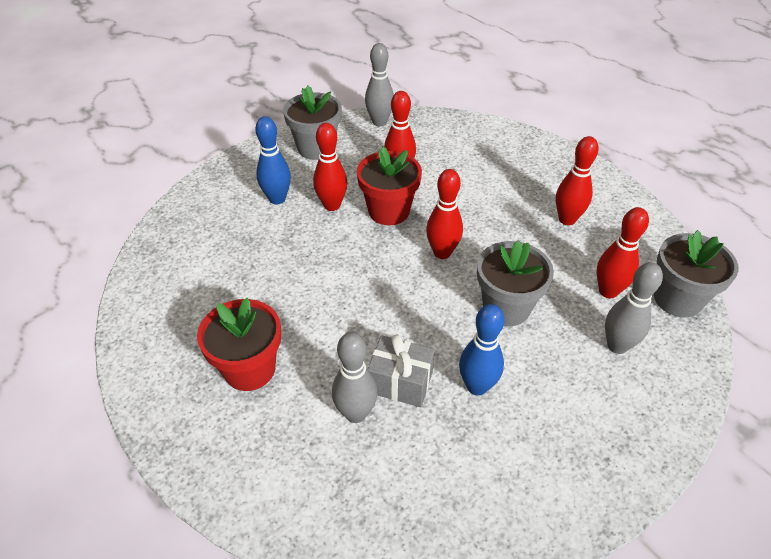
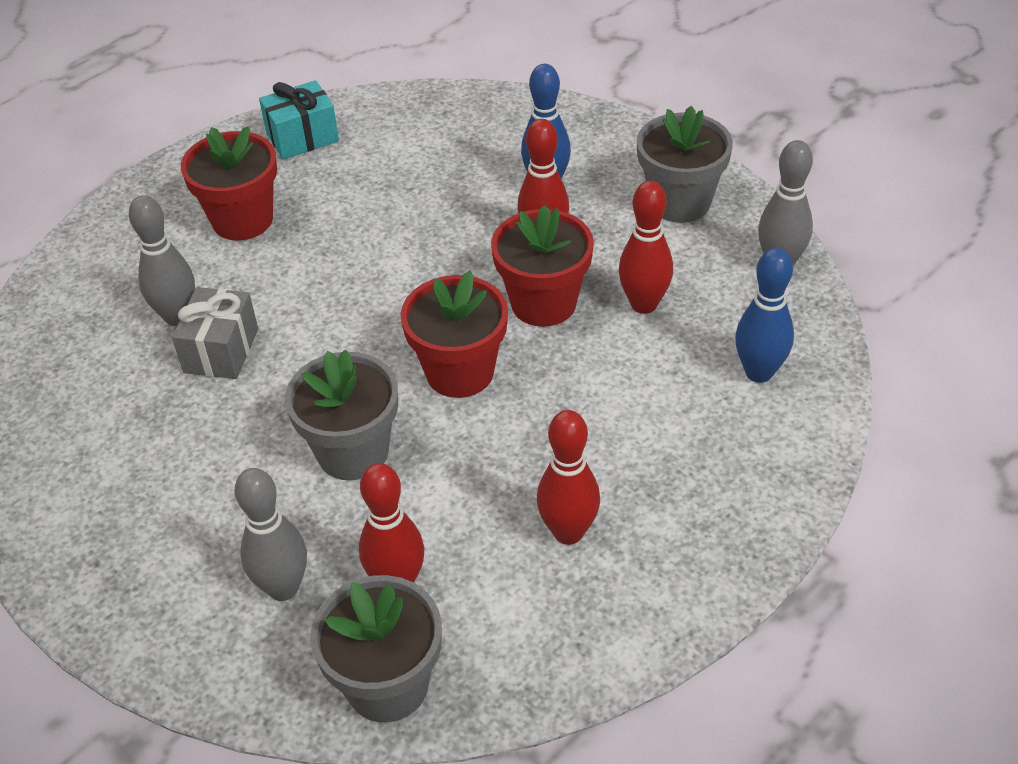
camera: 85 degrees right, 0 degrees up
(158, 327) = (302, 137): none -> turquoise gift
(442, 253) = (460, 372): red bowling pin -> red flower pot
(477, 386) = (213, 425): blue bowling pin -> blue bowling pin (759, 372)

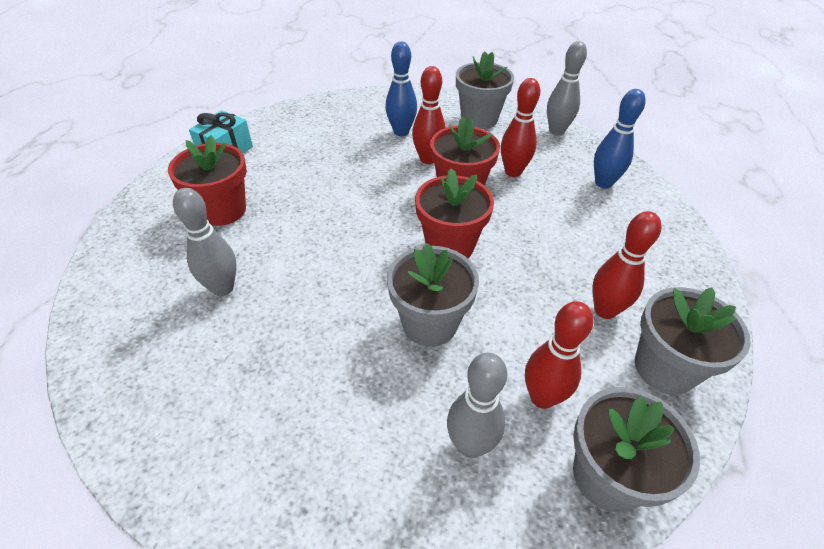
camera: 35 degrees left, 0 degrees up
(221, 350) = (276, 297): grey gift -> none
(567, 626) = (664, 368): none -> grey flower pot

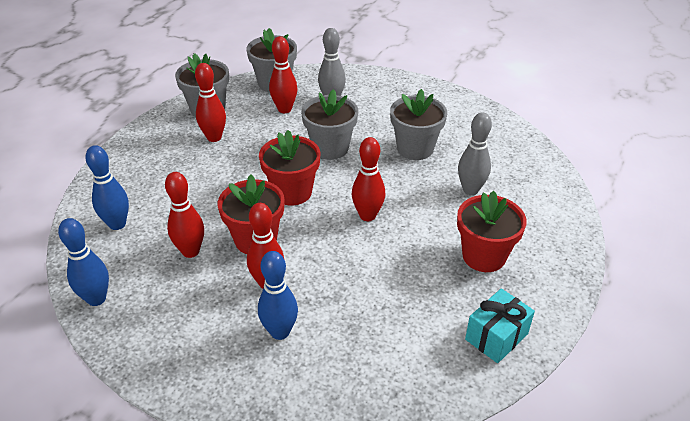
camera: 165 degrees left, 5 degrees down
(352, 232) = (367, 215): none -> red bowling pin
(479, 119) = (171, 337): grey flower pot -> grey flower pot (415, 148)
(556, 131) = (96, 299): grey bowling pin -> blue bowling pin

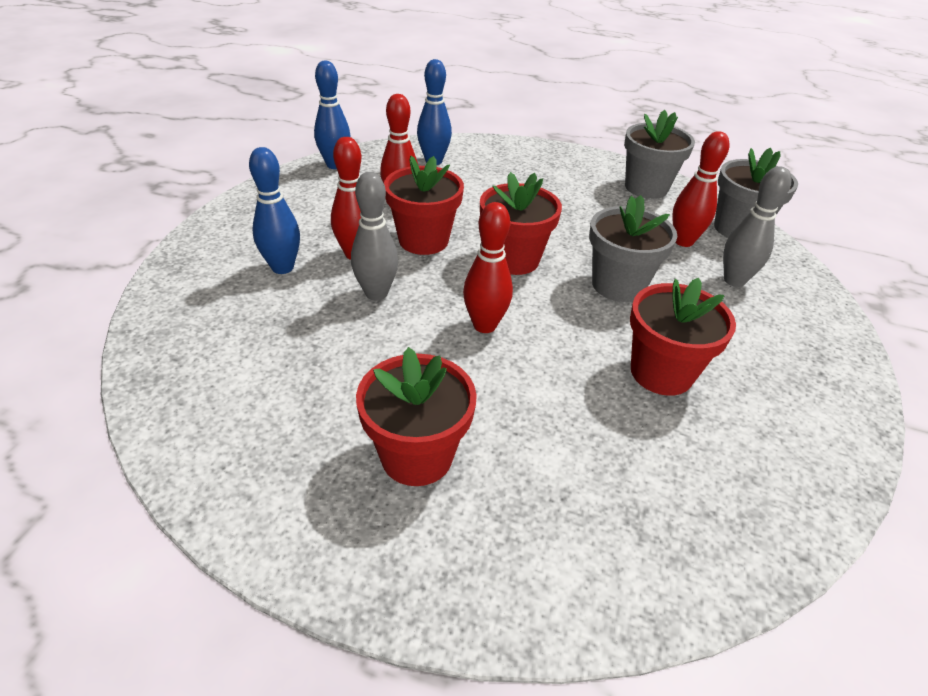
camera: 80 degrees right, 0 degrees up
(214, 137) = (594, 197): red bowling pin -> none
(415, 148) = (661, 373): grey flower pot -> red flower pot
(470, 190) = (579, 443): grey bowling pin -> grey bowling pin (376, 293)
(496, 336) = (246, 464): turquoise gift -> none

